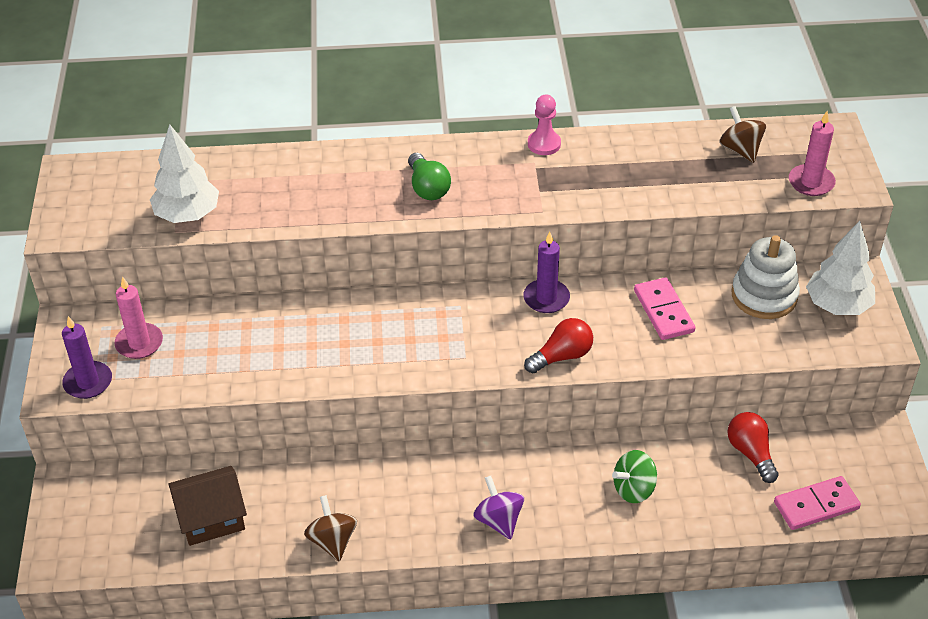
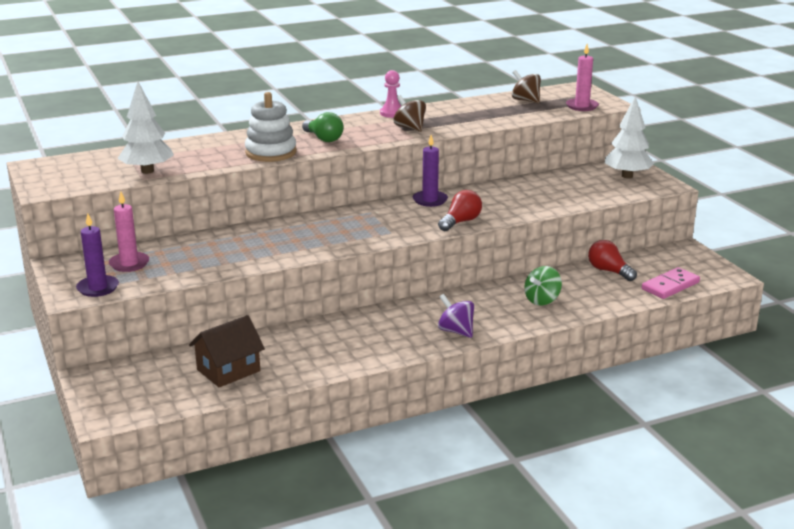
camera: 20 degrees left, 20 degrees down
(332, 541) = (335, 364): brown spinning top -> brown spinning top (410, 128)
(663, 311) = (515, 194): pink domino -> none
(764, 296) = (576, 179): white stacking toy -> white stacking toy (271, 152)

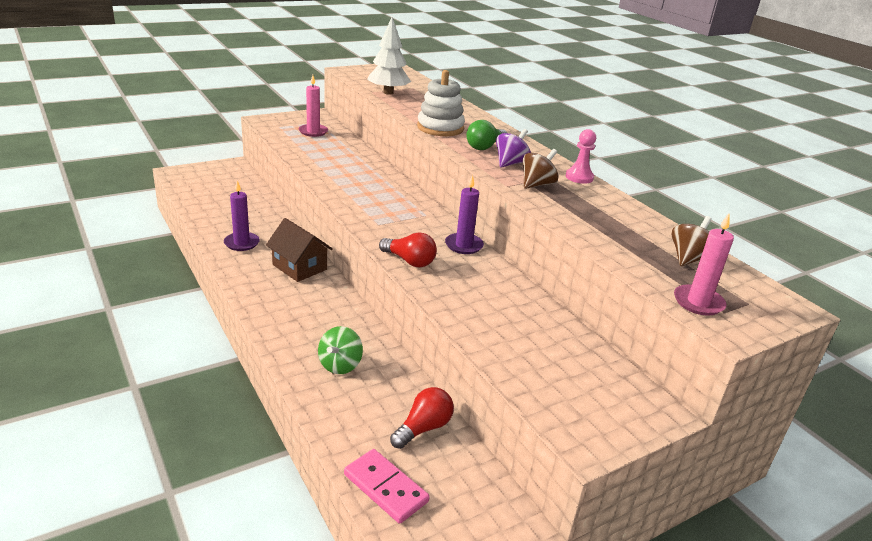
camera: 80 degrees right, 5 degrees up
(98, 288) = (275, 125): purple candle -> purple candle (241, 243)
(228, 370) = (227, 206): brown house -> brown house (299, 267)
(456, 331) = (274, 306): purple spinning top -> purple spinning top (510, 163)
(542, 300) = (340, 365): green spinning top -> green spinning top turned 105 degrees counterclockwise
(627, 176) = (606, 403): white tree -> none

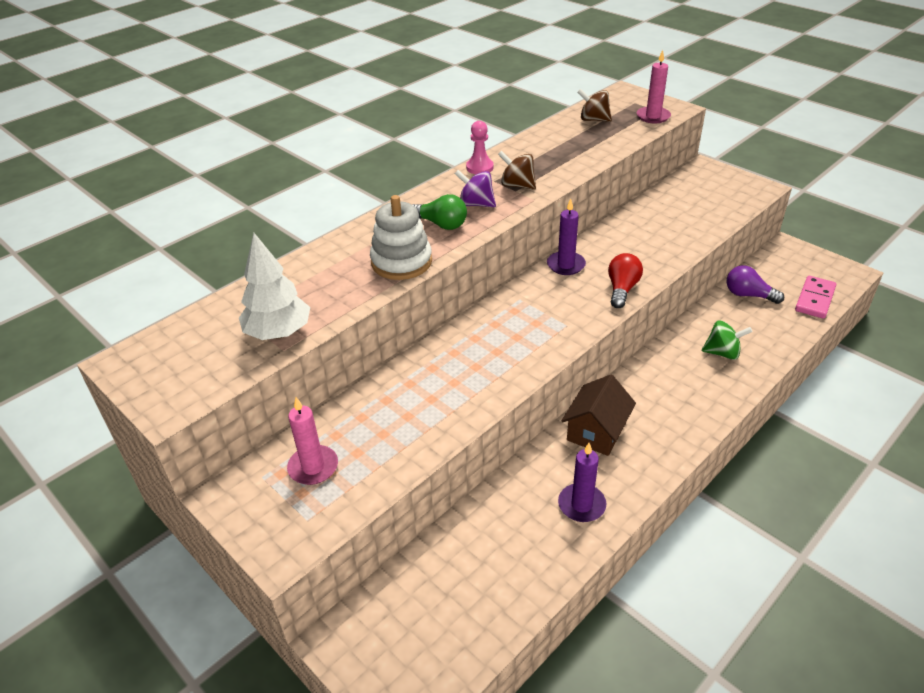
camera: 100 degrees left, 10 degrees up
(423, 428) = (748, 295): red light bulb -> purple light bulb

